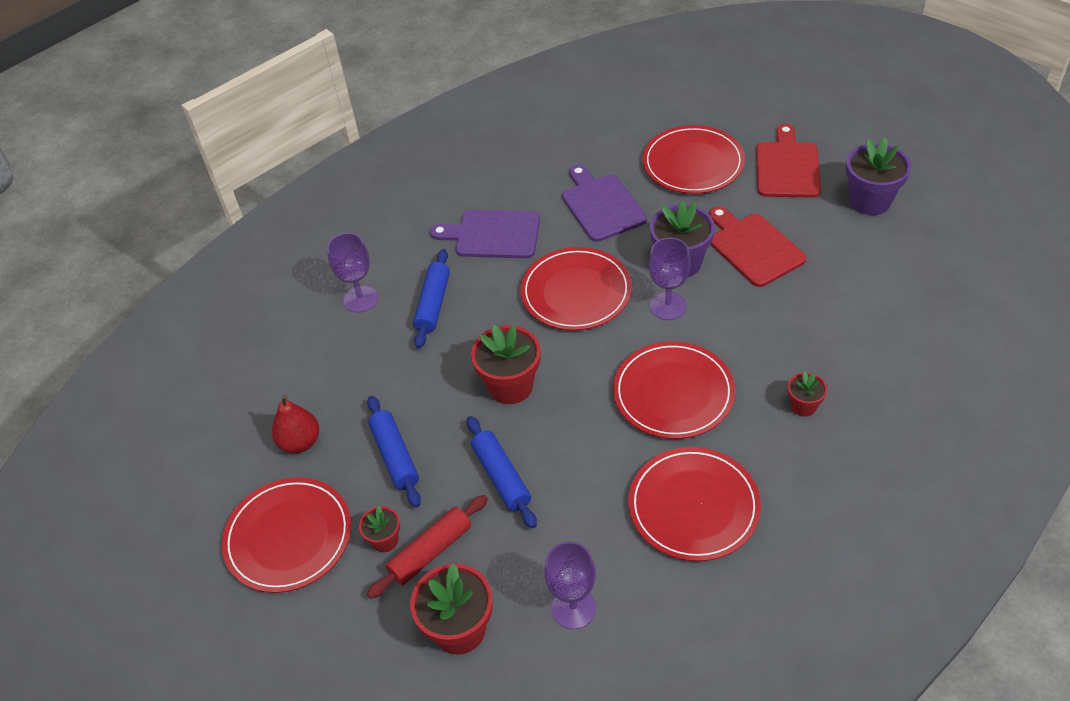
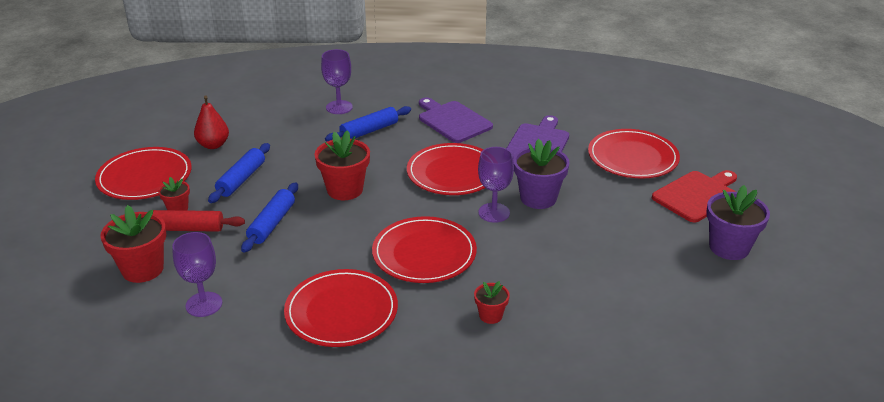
camera: 40 degrees right, 15 degrees down
(753, 247) = (599, 220): red cutting board -> none

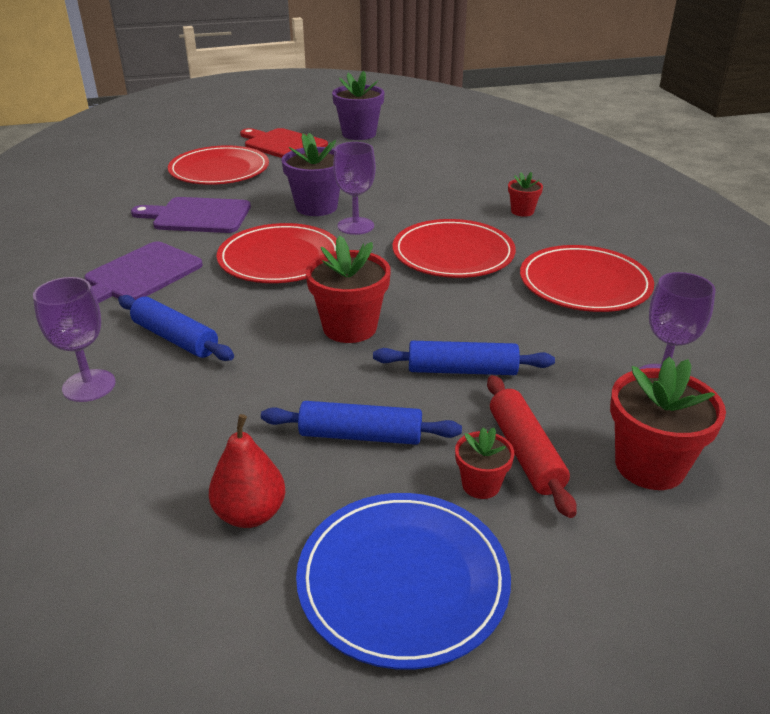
camera: 105 degrees left, 0 degrees up
(145, 177) = (403, 580): red plate -> blue plate

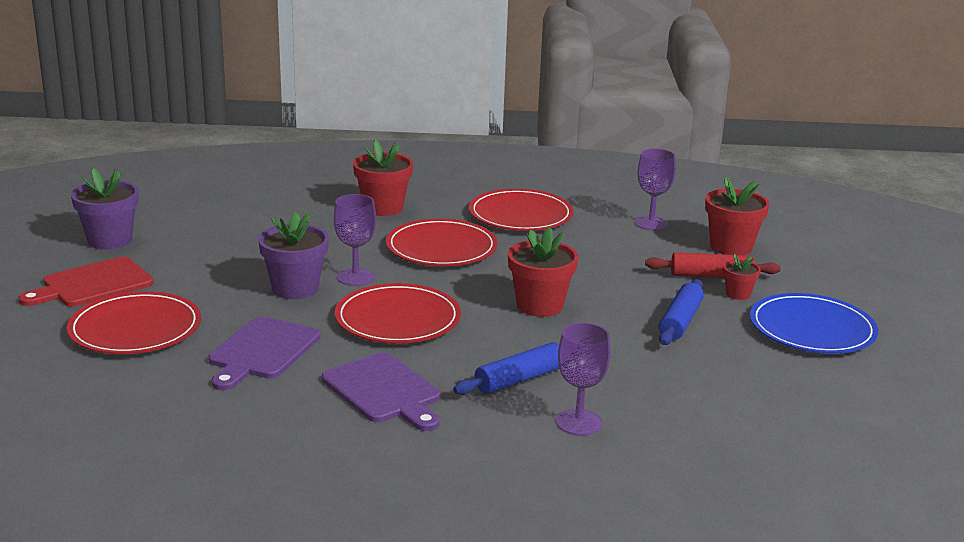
camera: 75 degrees left, 10 degrees down
(250, 514) = (751, 367): red pear -> none
(462, 370) = (616, 277): blue rolling pin -> none
(522, 211) = (383, 208): red flower pot -> red flower pot, size x1.85

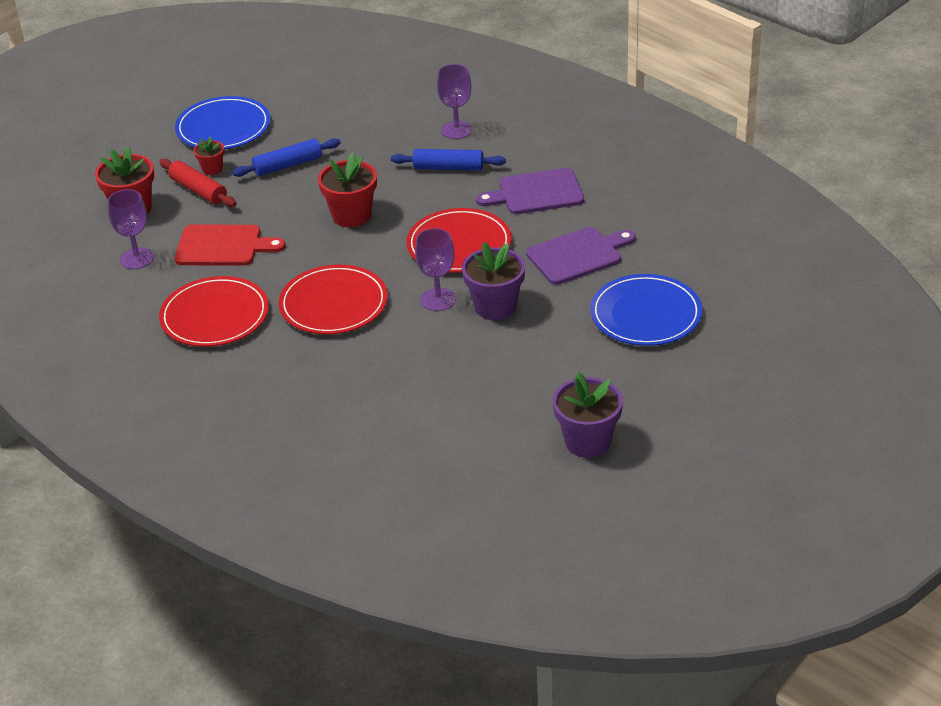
camera: 135 degrees left, 15 degrees up
(93, 284) = (643, 382): red cutting board -> red cutting board (223, 246)
(135, 328) = (645, 314): red plate -> blue plate
(383, 208) = (309, 380): red flower pot -> none
(384, 391) = (536, 193): purple cutting board -> purple cutting board turned 105 degrees counterclockwise

